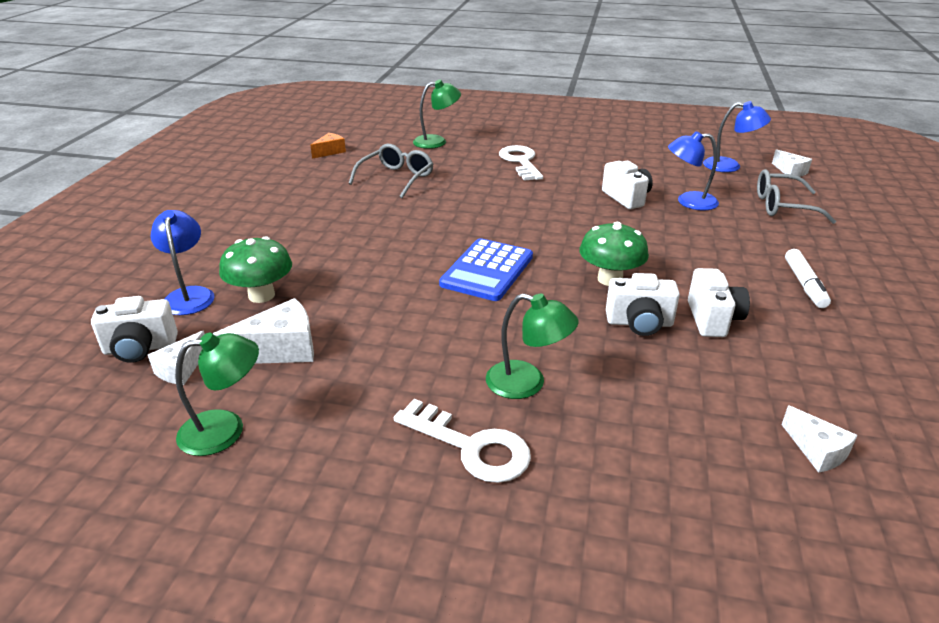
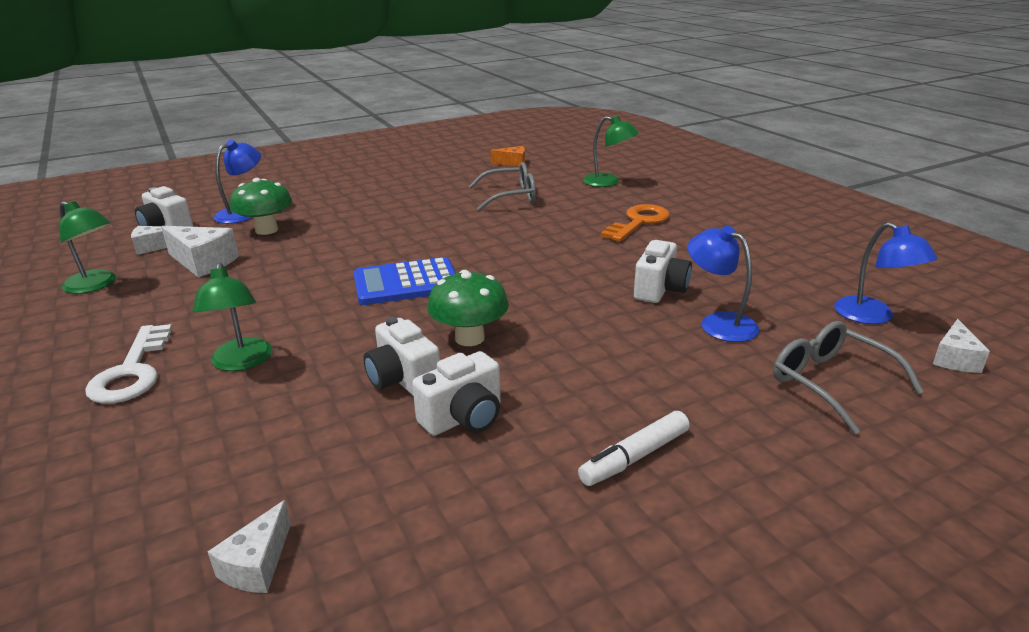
camera: 50 degrees right, 5 degrees down
(521, 162) = (639, 222): white key -> orange key

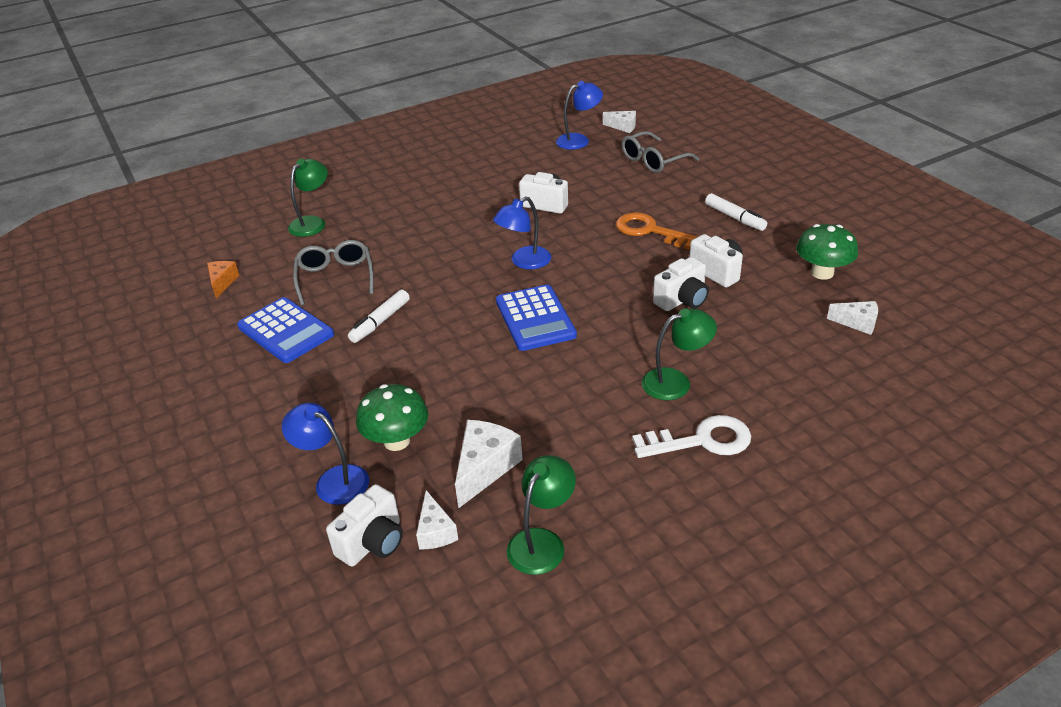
camera: 90 degrees left, 10 degrees up
(433, 216) = (380, 322): none -> white marker
(435, 186) = (285, 331): none -> blue calculator
(469, 338) = (623, 278): green mushroom -> green mushroom (822, 273)
(639, 222) = (419, 209): orange key -> orange key (650, 231)
(719, 323) = (591, 186): blue lamp -> blue lamp (524, 262)

